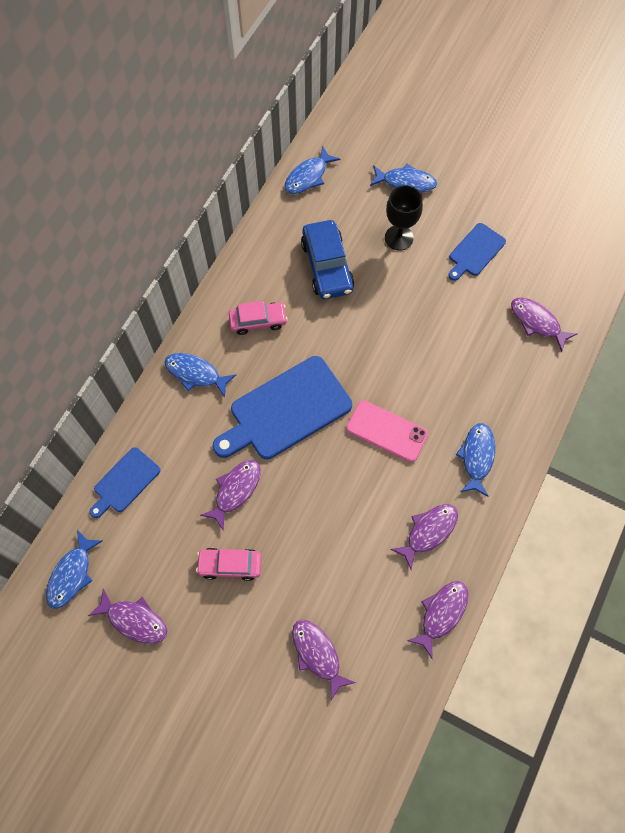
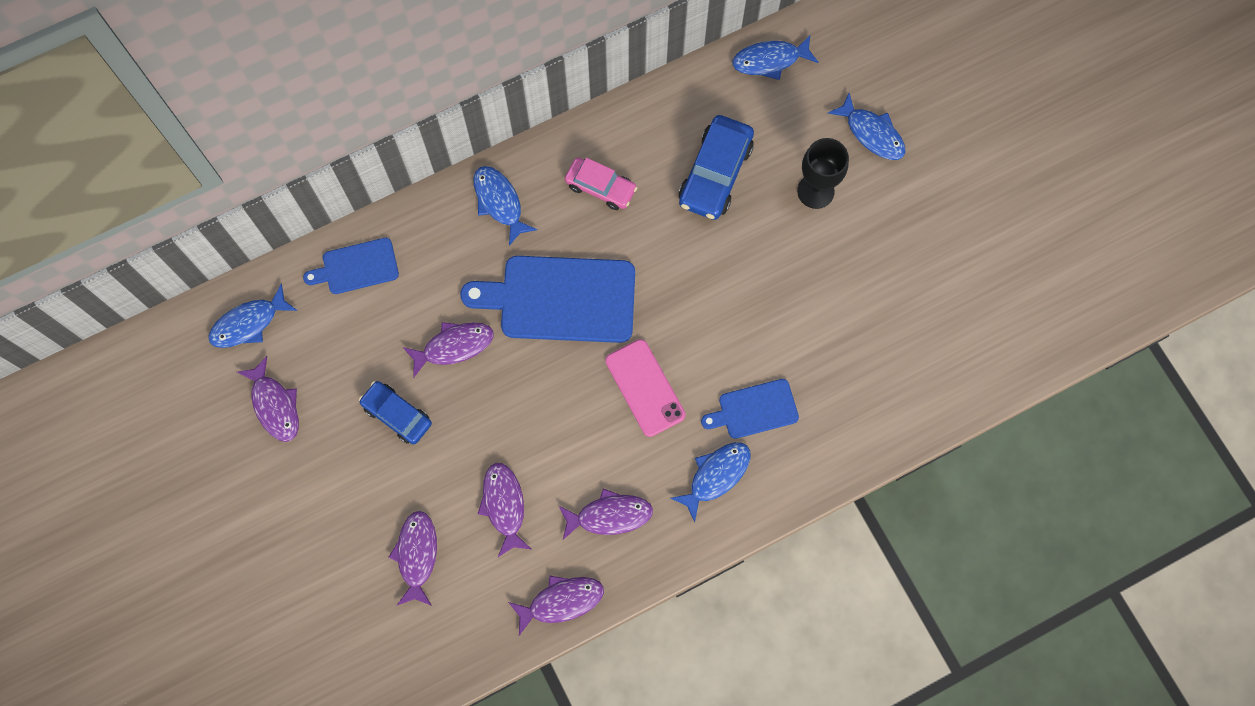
camera: 35 degrees right, 5 degrees up
(230, 565) = (397, 415): pink car -> blue car
(475, 251) = (887, 259): blue cutting board -> blue cutting board (754, 410)
(537, 322) = (892, 380): purple fish -> purple fish (504, 506)

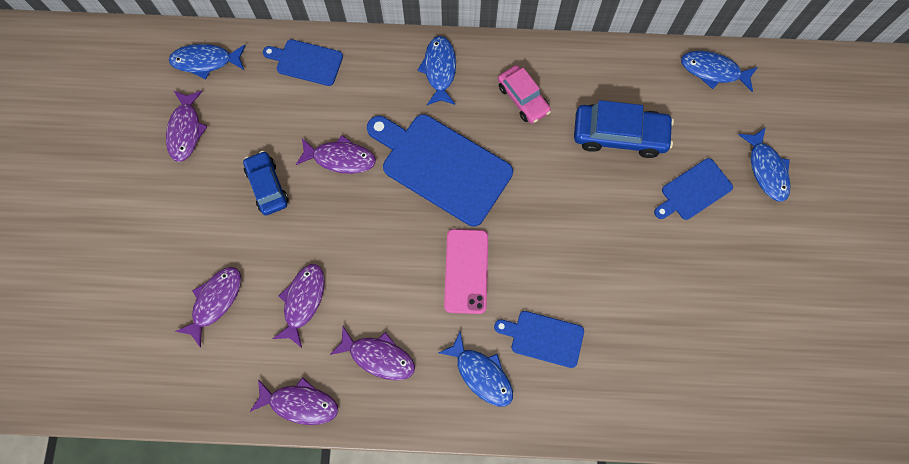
camera: 30 degrees right, 0 degrees up
(715, 174) = (619, 135): blue car -> blue car turned 135 degrees counterclockwise
(716, 476) = (481, 374): blue fish -> blue fish turned 60 degrees clockwise
(815, 191) = (693, 191): black goblet -> blue cutting board

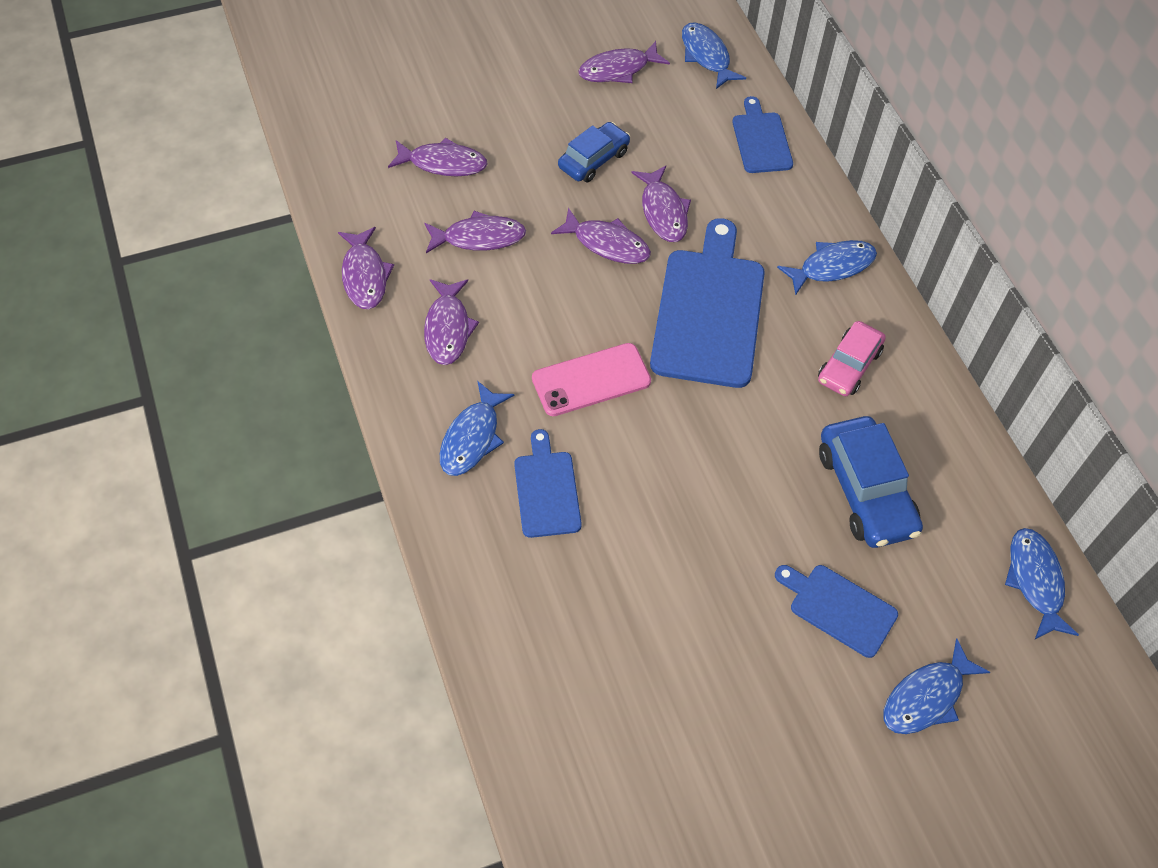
camera: 65 degrees right, 15 degrees down
(352, 210) = (607, 244): none -> purple fish

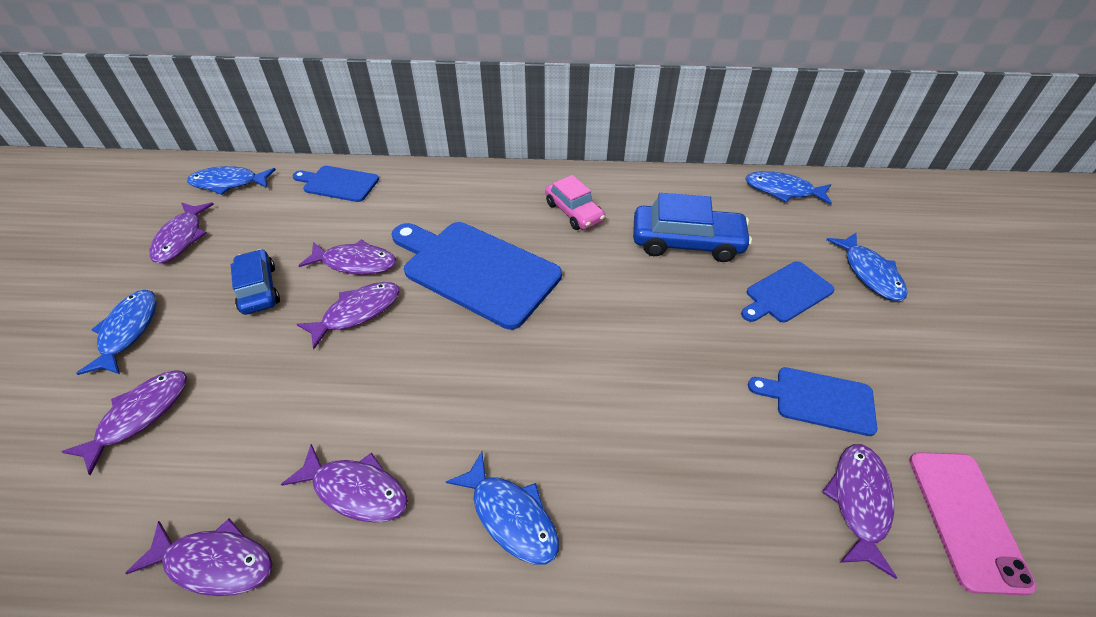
camera: 65 degrees left, 10 degrees down
(479, 238) = (264, 415): purple fish -> purple fish (859, 502)
(547, 489) = (605, 464): blue cutting board -> blue cutting board (818, 400)
(591, 380) = (497, 379): pink phone -> pink phone (966, 519)
(832, 267) = (482, 190): blue fish -> blue fish (128, 331)

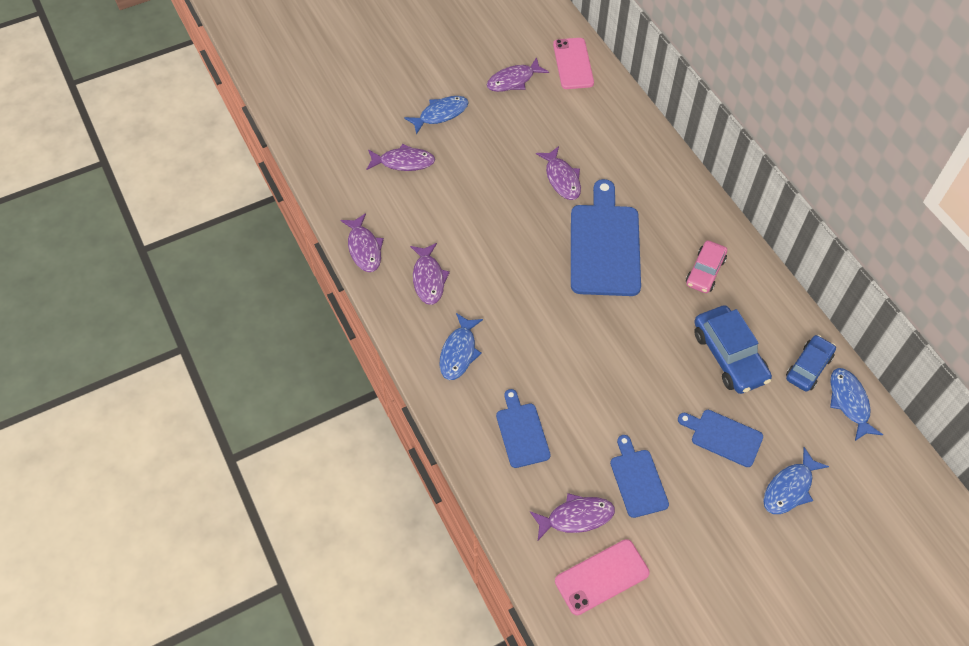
camera: 60 degrees right, 10 degrees up
(229, 183) = (573, 64): blue fish -> pink phone
(258, 289) = (507, 147): blue car -> blue car (808, 367)
(338, 183) = (620, 120): blue cutting board -> blue cutting board (522, 432)
(357, 312) = (527, 206): purple fish -> none

